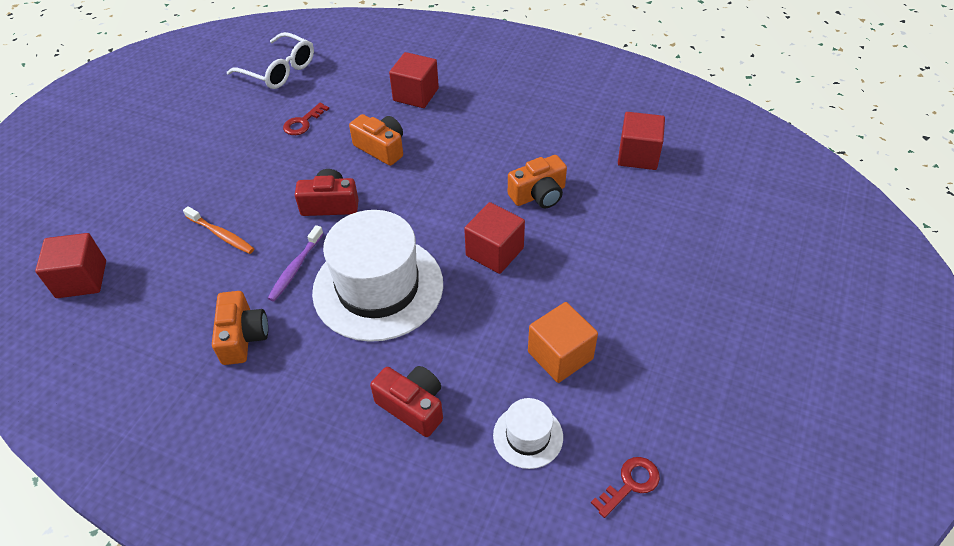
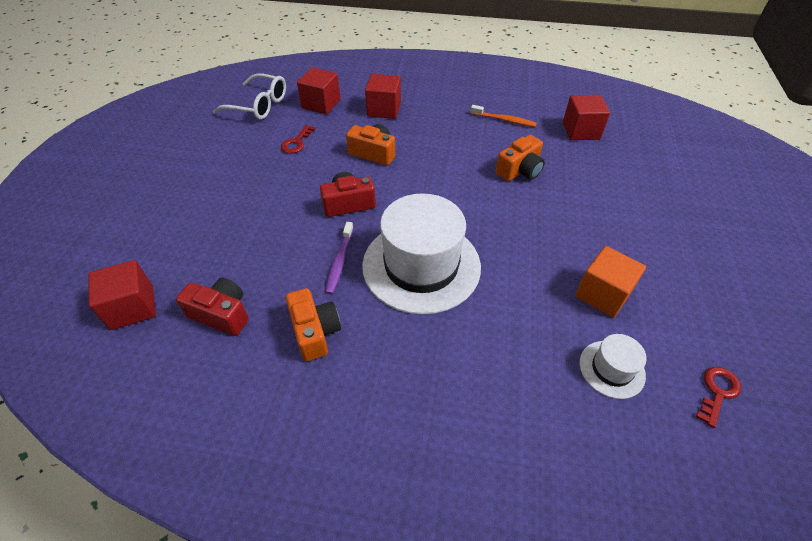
camera: 15 degrees left, 0 degrees up
(221, 235) = (258, 244): orange toothbrush -> orange toothbrush (504, 120)
(412, 406) = (499, 363): red camera -> red camera (221, 314)
(494, 252) = (506, 220): red cube -> red cube (321, 104)

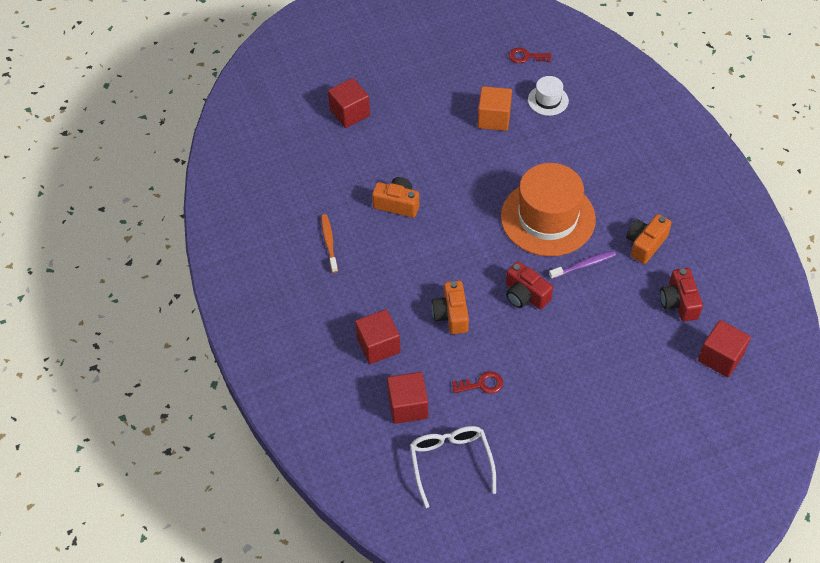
camera: 120 degrees left, 5 degrees up
(421, 265) = (548, 218): white hat -> orange hat
(581, 131) = (308, 183): red cube -> red cube (350, 113)

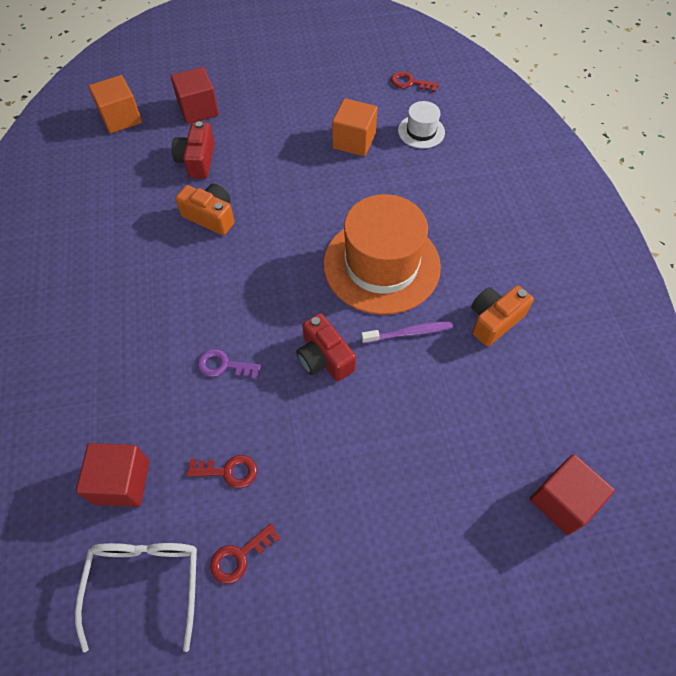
camera: 10 degrees right, 5 degrees up
(285, 132) = (121, 118): none -> orange cube
(329, 242) = (115, 247): orange toothbrush -> none
(378, 345) = (119, 388): red cube -> none
(451, 315) = (223, 365): orange camera -> purple key
(509, 434) = (239, 556): none -> red key
(679, 302) = (521, 407): red camera -> red camera (197, 160)

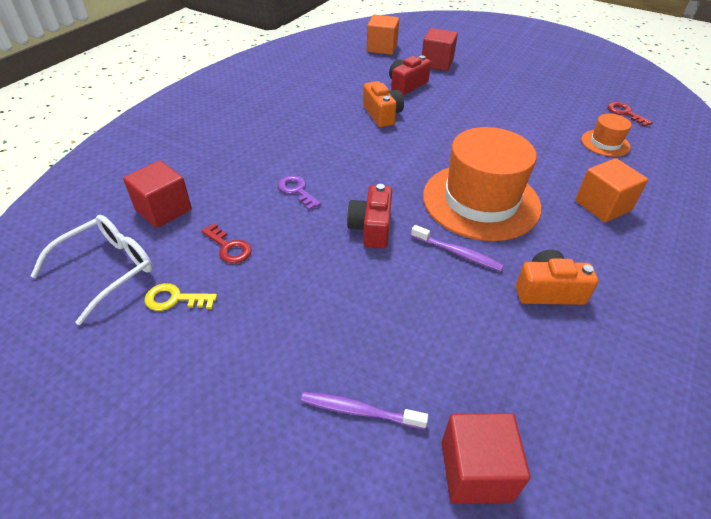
camera: 40 degrees right, 15 degrees down
(239, 556) = (175, 299): red key -> yellow key
(354, 141) = (537, 124): orange cube -> orange cube (602, 205)
(421, 131) = (605, 143): white hat -> orange hat
(463, 523) = (359, 411): none -> purple toothbrush

